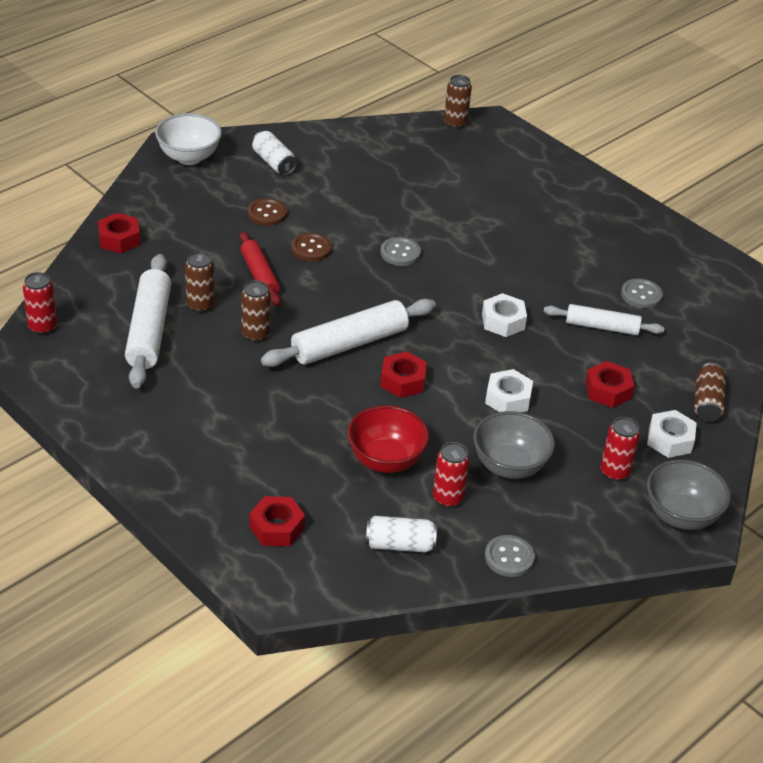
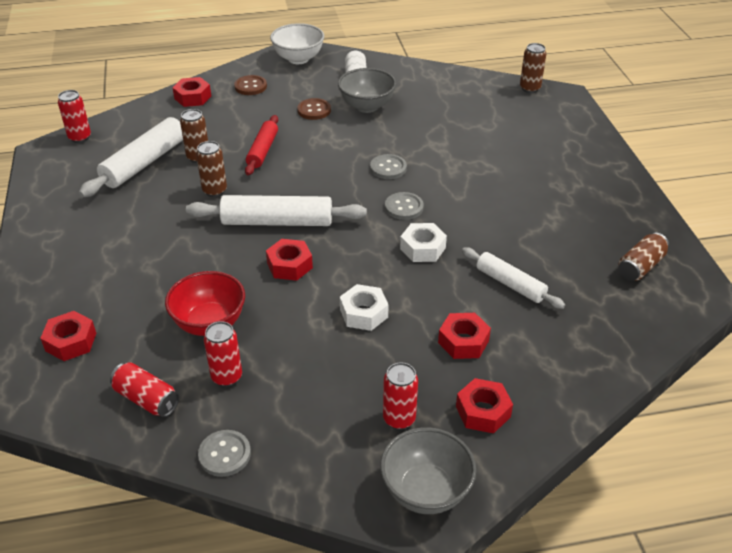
camera: 35 degrees right, 0 degrees up
(311, 248) = (321, 144): brown button -> brown button (250, 86)
(399, 544) = (146, 399): white can -> red can
(509, 466) = (307, 372): grey bowl -> grey bowl (367, 106)
(641, 295) = (575, 270): grey button -> grey button (404, 207)
(670, 440) = (483, 411): white nut -> red nut
(707, 402) = (554, 391): brown can -> brown can (640, 266)

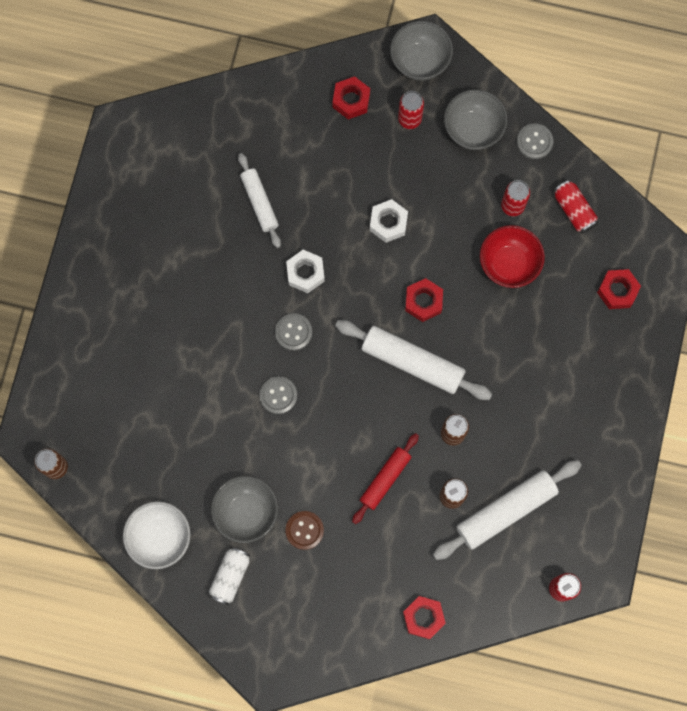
camera: 155 degrees left, 35 degrees up
(250, 86) = (353, 612): brown button -> none
(298, 59) = (275, 651): white bowl -> white bowl (160, 537)
(312, 438) = (473, 129): none -> grey bowl
(463, 341) = (329, 163): red nut -> none
(640, 266) = (145, 175): brown can -> none

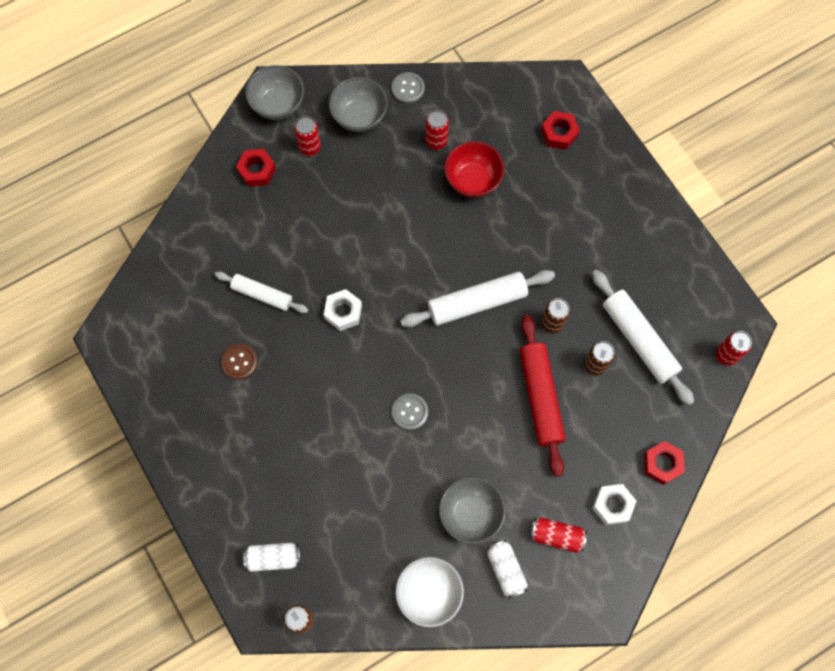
camera: 45 degrees left, 5 degrees down
(79, 404) = (273, 558): none -> white can
(293, 332) = (376, 359): grey button -> none
(304, 530) = (523, 486): brown button -> brown button (239, 362)
(385, 479) = (540, 397): red rolling pin -> red rolling pin, size x1.58
(388, 223) = (365, 227): white nut -> white nut (612, 505)
(423, 302) = (442, 256): red nut -> none
(505, 511) = (639, 340): white rolling pin -> white rolling pin turned 45 degrees counterclockwise
(574, 210) = (478, 108): red can -> red can (556, 536)

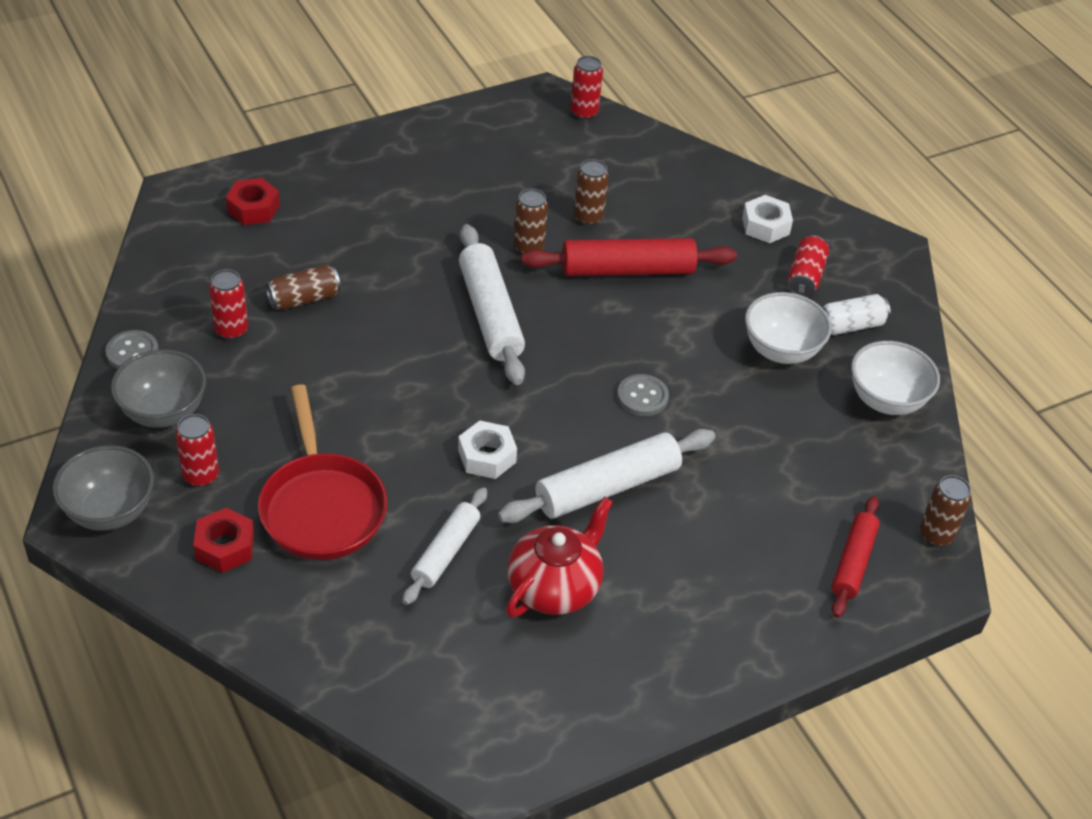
camera: 90 degrees left, 25 degrees down
(239, 362) = (555, 587): brown button -> red teapot
(273, 558) = (853, 562): white can -> red rolling pin
(292, 218) = (321, 507): none -> red pan
(470, 514) = (781, 350): grey bowl -> white bowl
(473, 180) = (304, 299): red bowl -> brown can
(639, 340) = (558, 177): white rolling pin -> white rolling pin (607, 487)
(662, 464) = (715, 180): red nut -> none

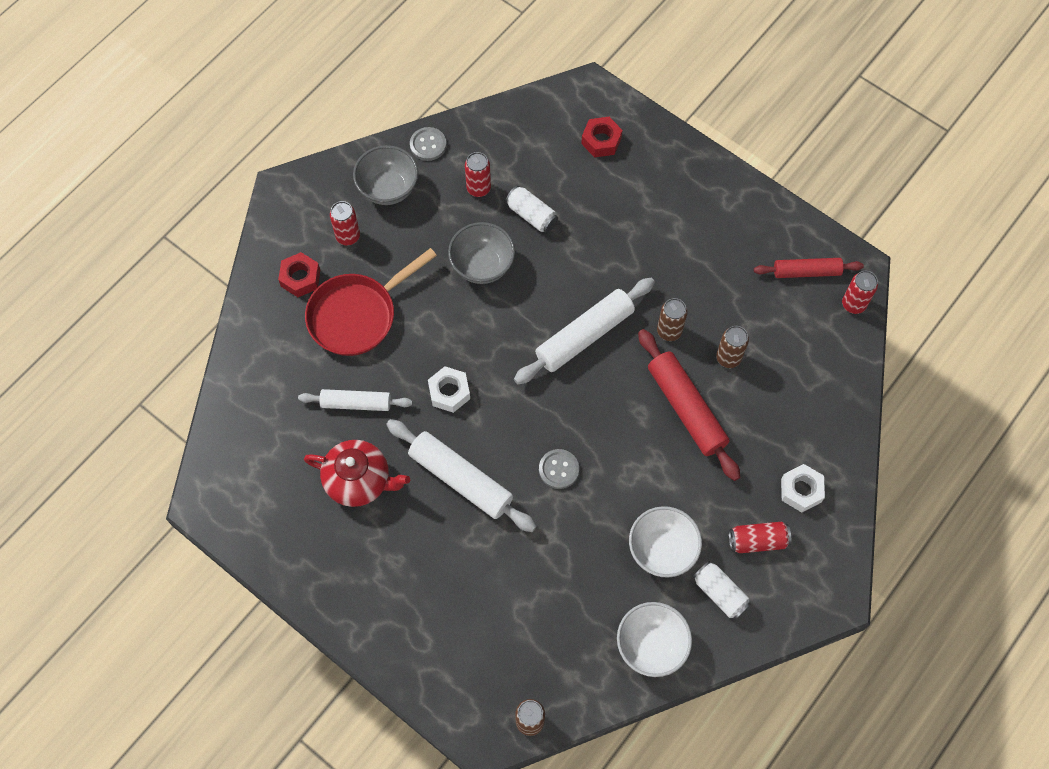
camera: 70 degrees right, 20 degrees up
(110, 511) = (297, 204): grey bowl -> grey bowl (482, 266)
(304, 299) = (531, 215): brown can -> white can
(853, 562) = (474, 669): red rolling pin -> red rolling pin (806, 272)

